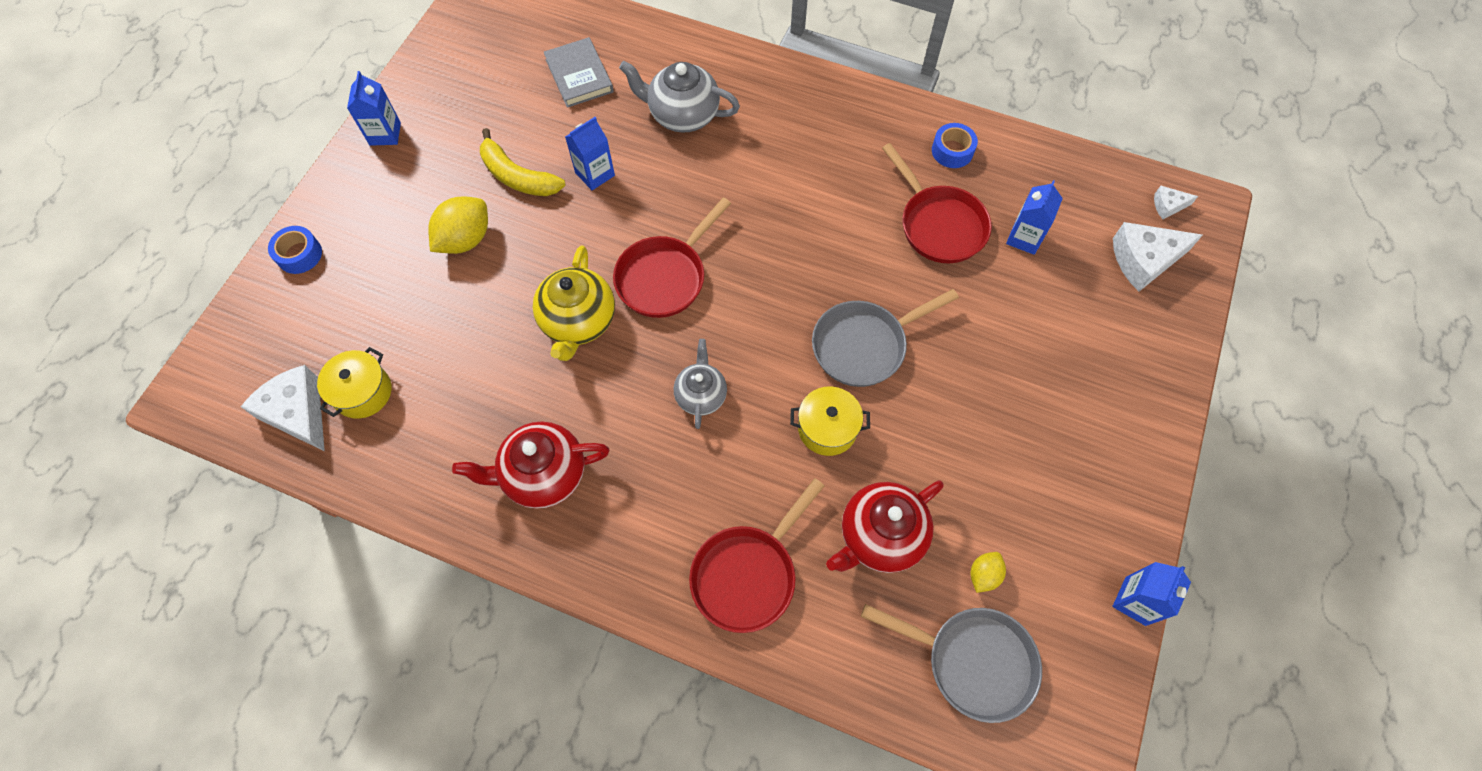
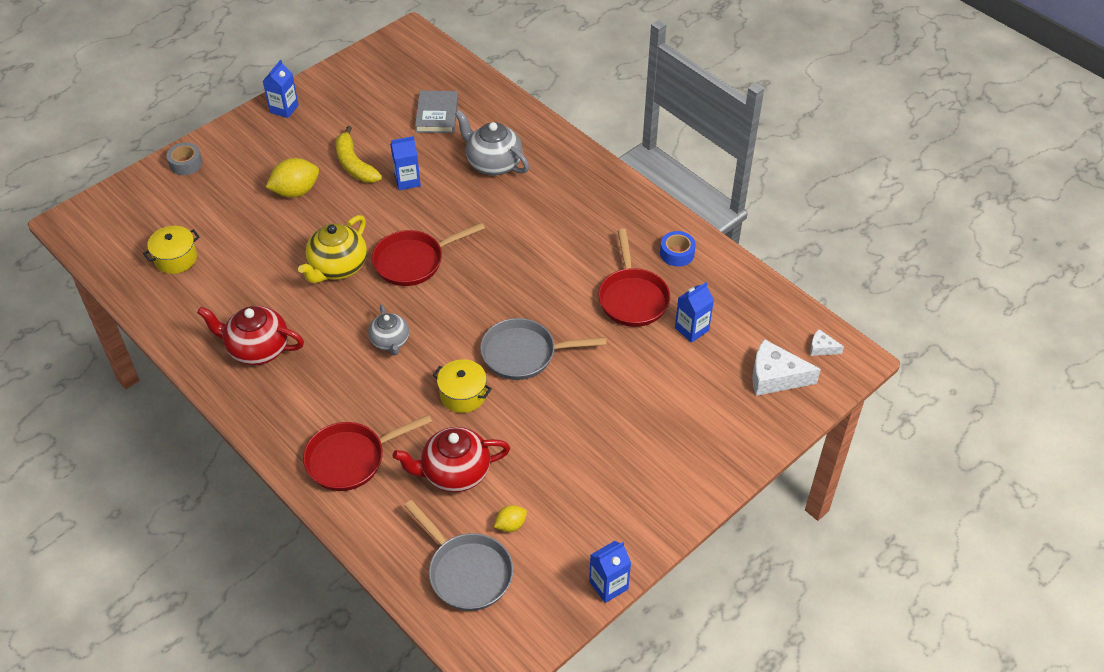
camera: 25 degrees right, 15 degrees down
(298, 413) = (130, 256): white cheese -> none
(299, 254) = (186, 163): blue tape -> grey tape
(701, 395) = (390, 342): grey teapot -> grey teapot turned 135 degrees clockwise

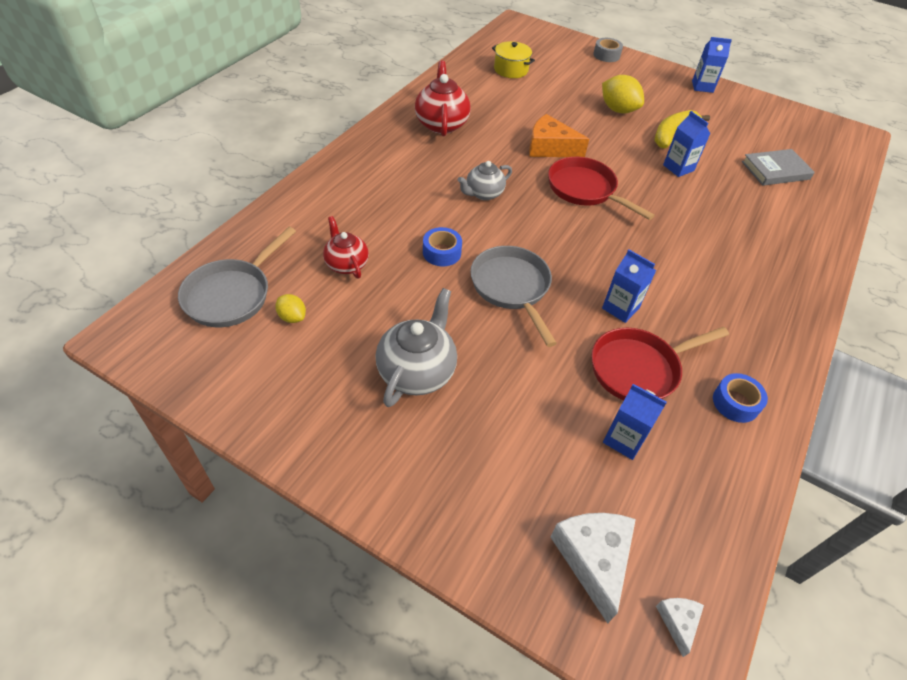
camera: 70 degrees right, 0 degrees up
(337, 267) = (550, 148): yellow teapot -> orange cheese
(351, 459) = (345, 196): red pan -> none
(454, 473) = (346, 264): red teapot -> red teapot, size x0.64
(463, 394) = (441, 252): yellow pot -> blue tape
(493, 163) = (746, 219): grey teapot -> grey teapot (417, 371)
(608, 585) = (224, 416): blue carton -> blue carton (620, 308)

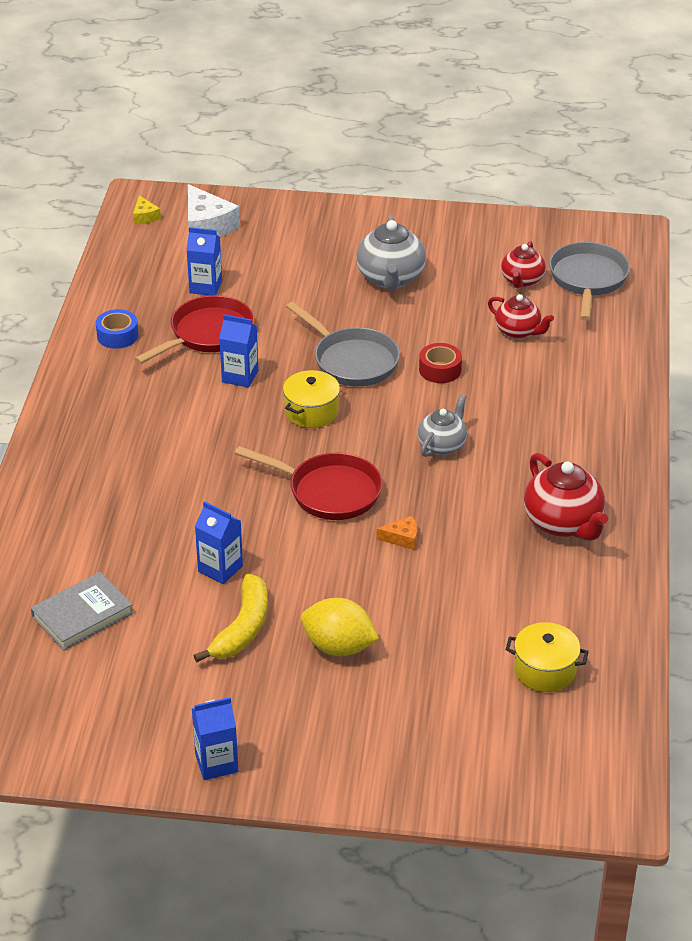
camera: 160 degrees right, 10 degrees down
(292, 317) = (522, 281): yellow lemon -> red teapot
(441, 252) = (440, 370): blue tape -> red tape
(550, 148) = (402, 538): orange cheese -> orange cheese, size x0.50
(570, 253) = (311, 412): none -> yellow pot
(606, 55) = (410, 781): grey tape -> none
(678, 622) = (145, 216): white cheese -> yellow cheese

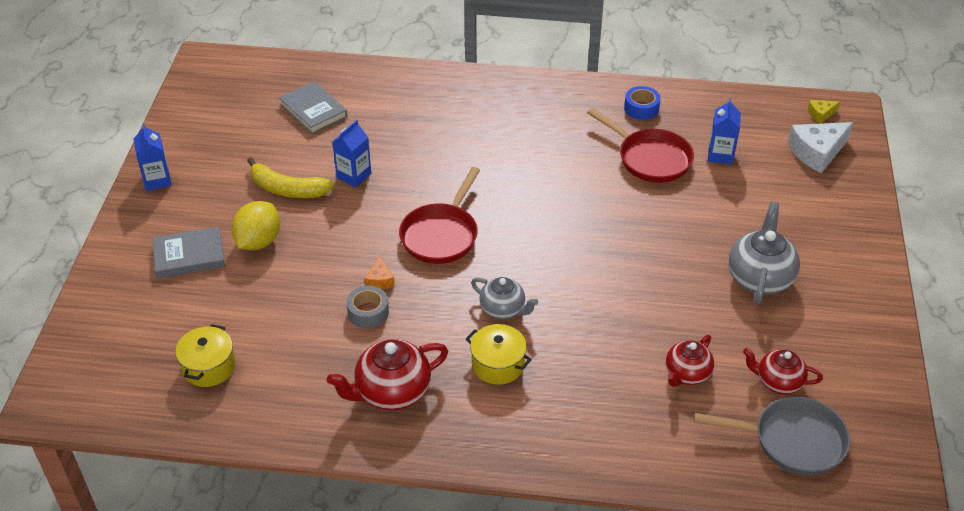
camera: 90 degrees right, 5 degrees up
(240, 376) = (593, 179): blue carton -> none
(311, 412) = (547, 224): yellow pot -> yellow pot (498, 364)
(351, 360) = (623, 249): grey pan -> none
(364, 710) = (189, 256): none -> grey book
(390, 278) = (759, 277): grey teapot -> grey teapot turned 105 degrees clockwise
(440, 370) = (616, 311): red tape -> none
(452, 545) = (368, 312): none -> grey tape

